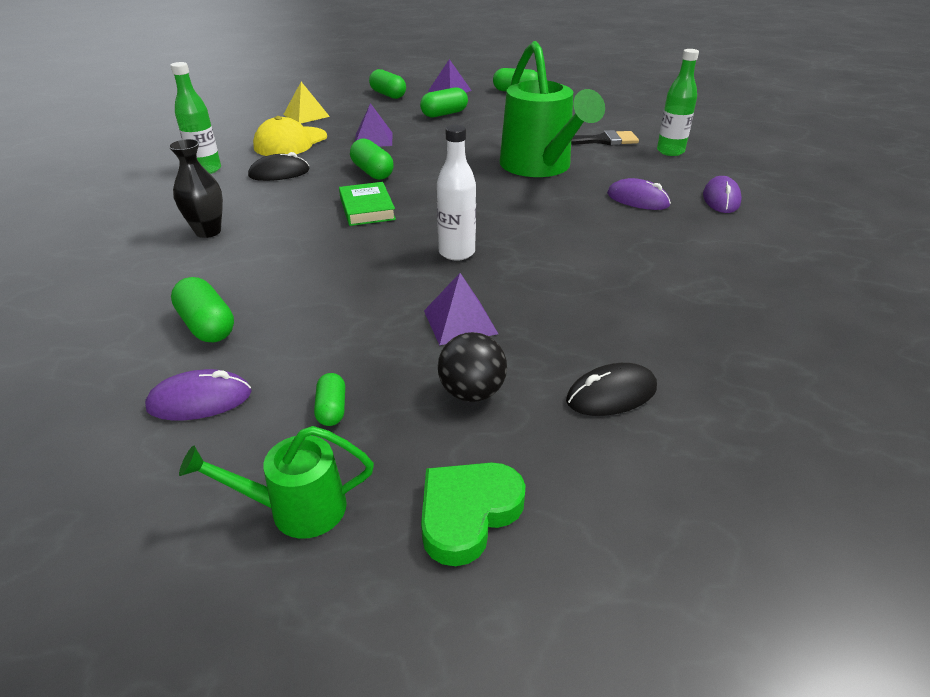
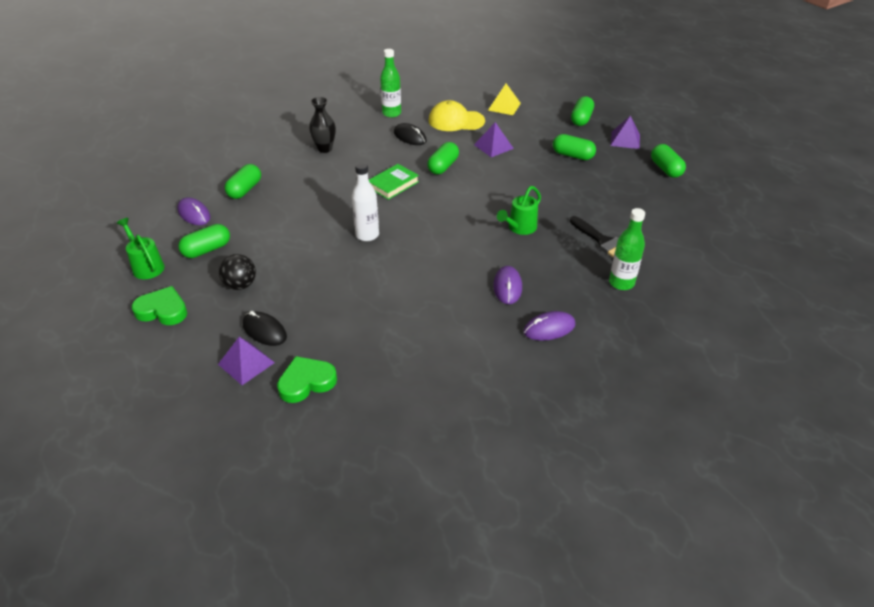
camera: 60 degrees right, 5 degrees up
(332, 409) = (207, 250): green capsule -> green capsule, size x1.69
(460, 322) = (297, 261): purple pyramid -> purple pyramid (246, 363)
(540, 167) = (519, 228): green watering can -> green watering can, size x0.49
(753, 382) = (306, 382): none -> green heart

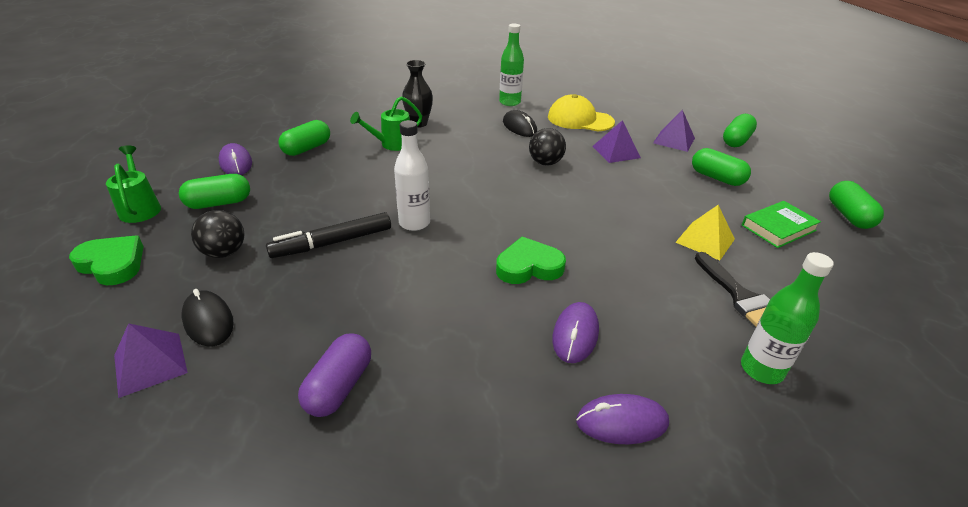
camera: 15 degrees right, 5 degrees down
(306, 382) = (207, 418): green heart -> green heart (528, 266)
(315, 262) = (332, 243): none -> black marker
(376, 348) = (339, 386): none -> purple capsule
(393, 184) = (476, 172): green book -> green book (778, 228)
(443, 166) = (545, 163): green capsule -> black ball
(504, 106) = (642, 114): yellow pyramid -> yellow pyramid (705, 240)
(519, 228) = (619, 253): green watering can -> green watering can (392, 144)
(625, 140) = (792, 172): purple pyramid -> purple pyramid (674, 140)

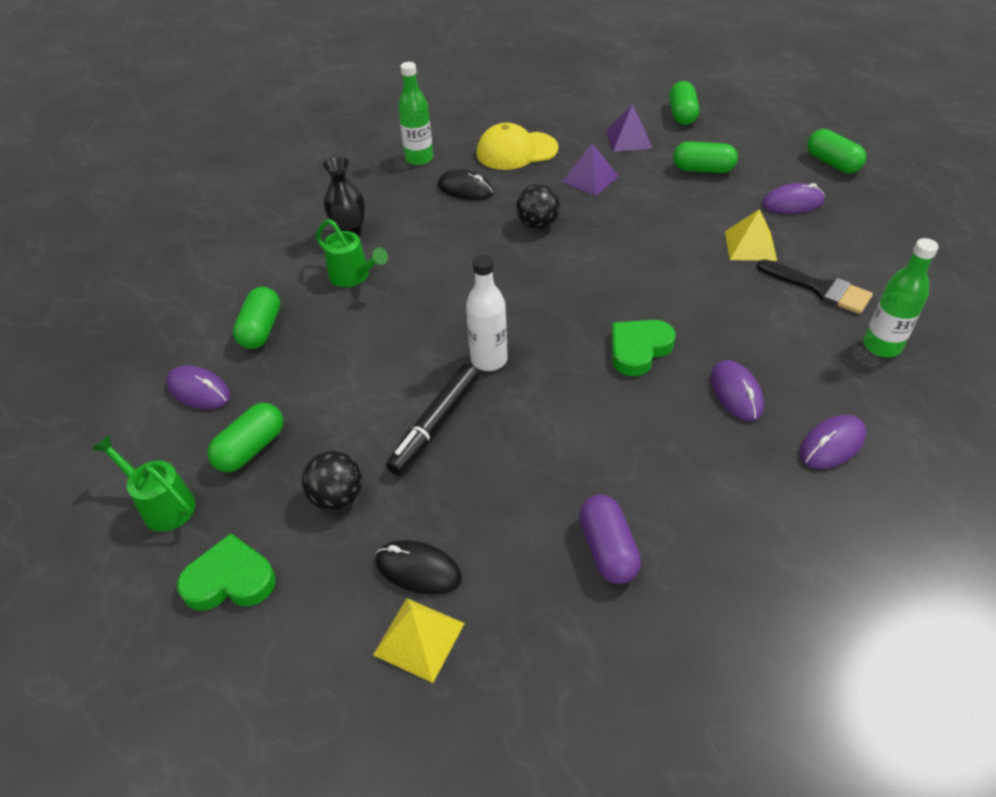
camera: 30 degrees left, 10 degrees up
(150, 364) = (419, 638): purple pyramid -> yellow pyramid
(392, 144) = (353, 276): green watering can -> green watering can turned 75 degrees counterclockwise
(778, 228) = (792, 203): green book -> purple mouse

